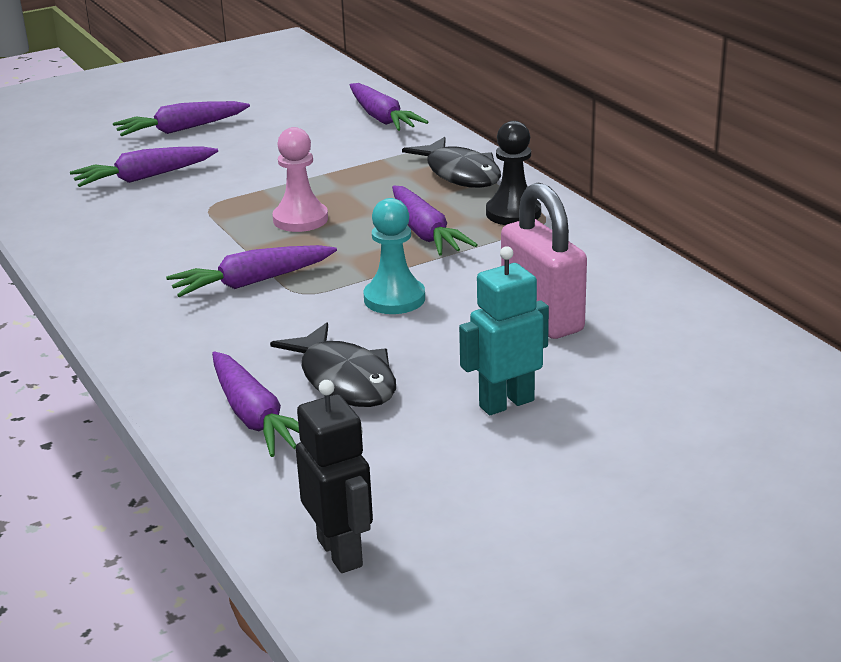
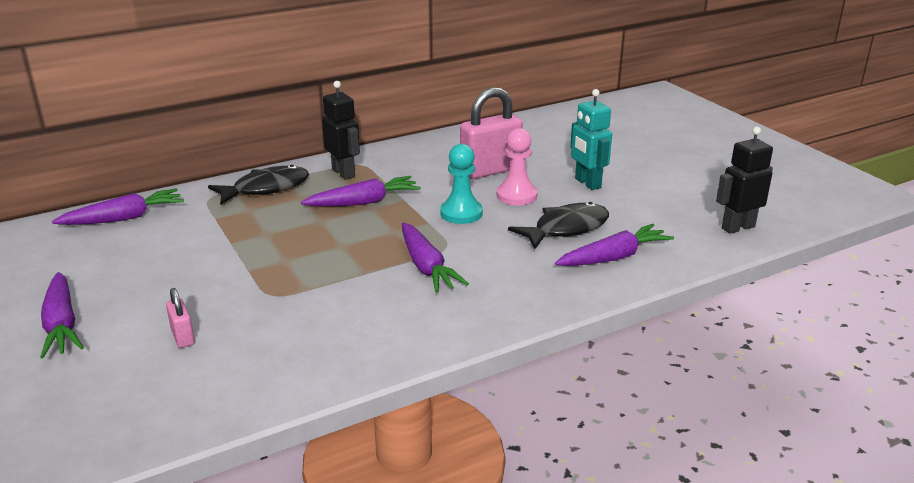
camera: 90 degrees left, 0 degrees up
(144, 177) = (183, 337): purple carrot -> pink padlock
(300, 219) = (320, 250): pink pawn -> pink pawn (516, 196)
(513, 213) = (344, 173): black pawn -> black robot

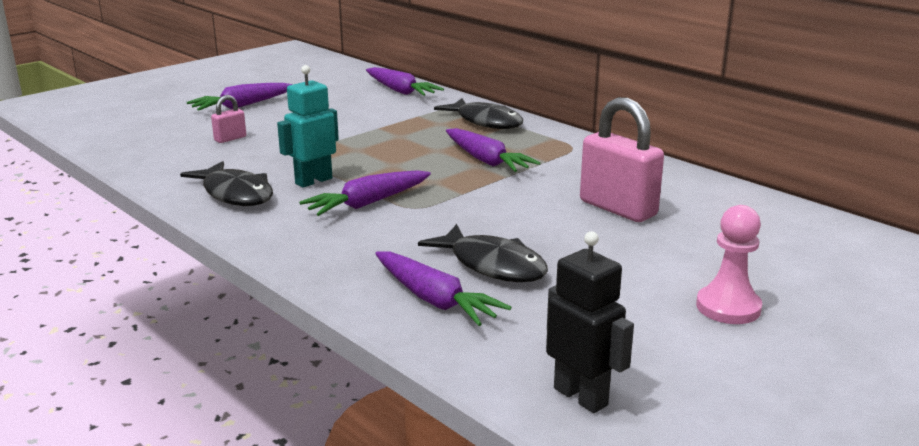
camera: 75 degrees right, 5 degrees down
(344, 173) = (544, 144): black robot -> none
(361, 338) = (235, 194): none -> black fish
(461, 213) = (493, 205): turquoise pawn -> none
(516, 196) = (560, 229): pink pawn -> pink pawn (728, 307)
(587, 183) = (635, 269): turquoise robot -> turquoise robot (313, 181)

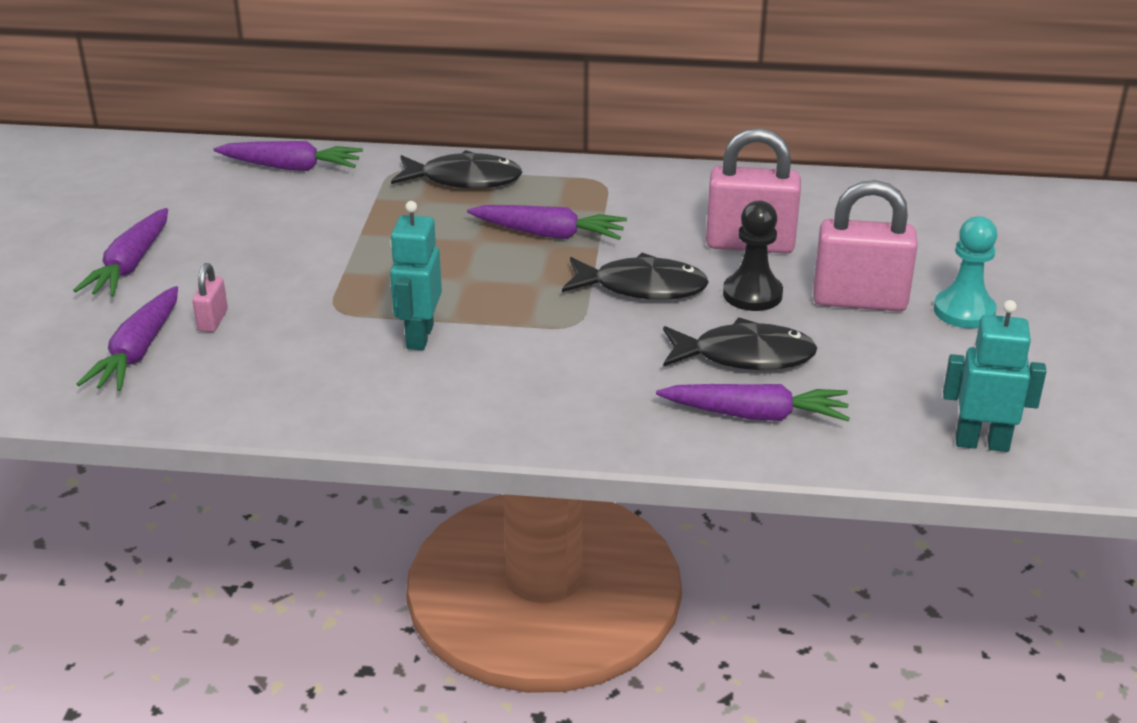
camera: 40 degrees left, 10 degrees up
(235, 194) = (366, 391): black fish -> black fish (642, 287)
(368, 203) = (524, 339): purple carrot -> purple carrot (138, 352)
(565, 235) = (752, 294): none -> black pawn
(581, 396) = (982, 443): black robot -> turquoise robot
(645, 268) = (859, 300): none -> pink padlock
(728, 307) = (964, 311): pink pawn -> turquoise pawn

